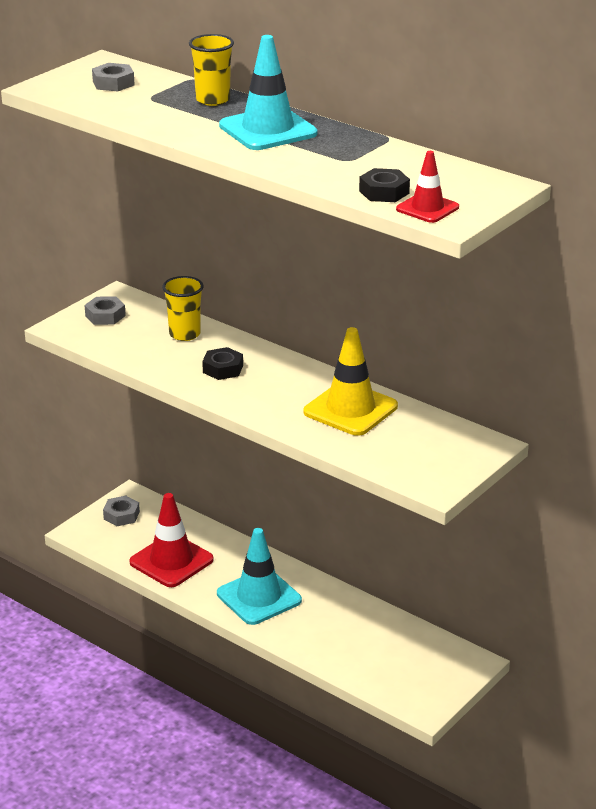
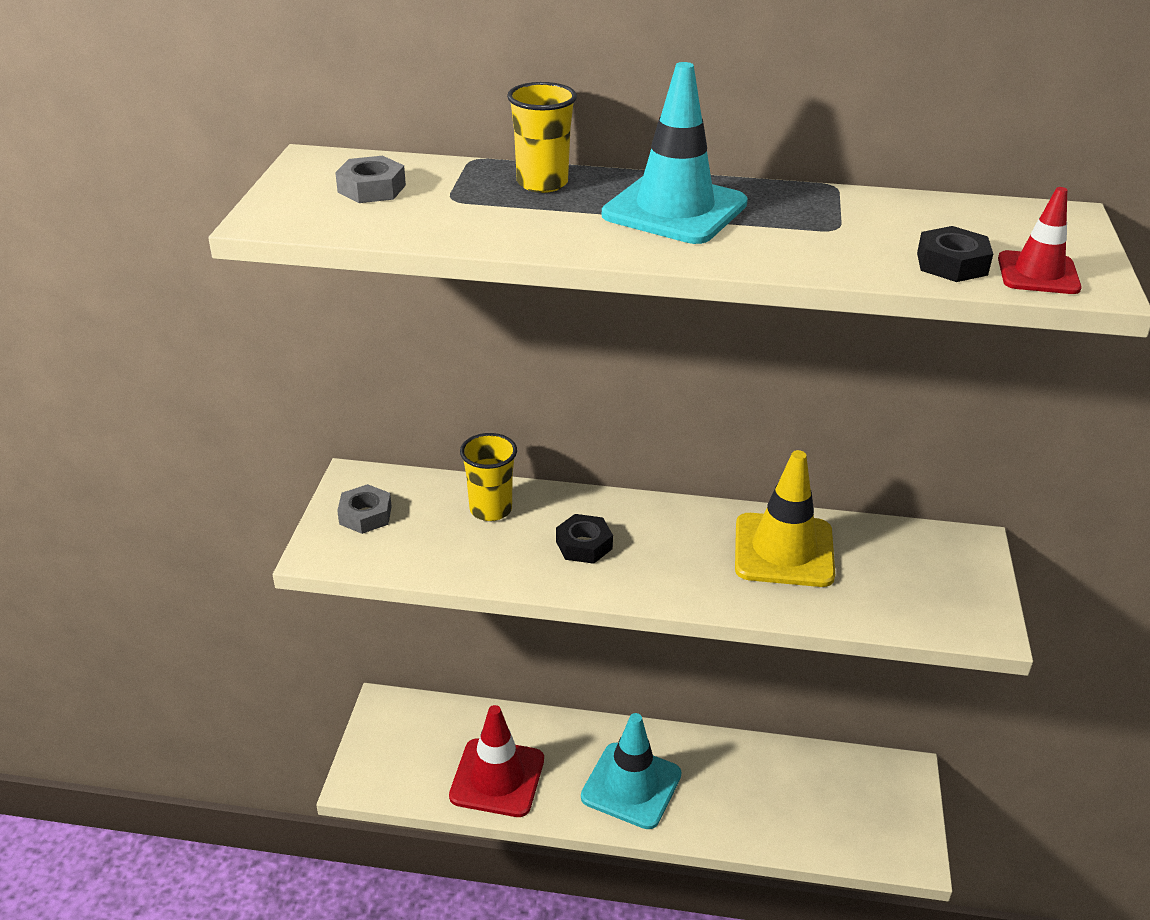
camera: 30 degrees left, 5 degrees up
(121, 515) = (392, 737): grey nut -> none

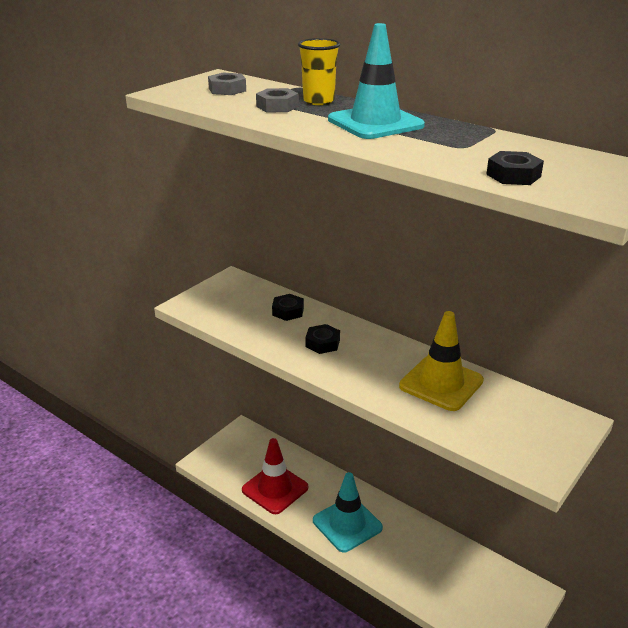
camera: 30 degrees right, 5 degrees down
(365, 515) = (221, 295): grey nut -> grey nut (277, 106)
(490, 509) = (288, 311): yellow cup -> black nut
(1038, 273) = (568, 191): red traffic cone -> none

